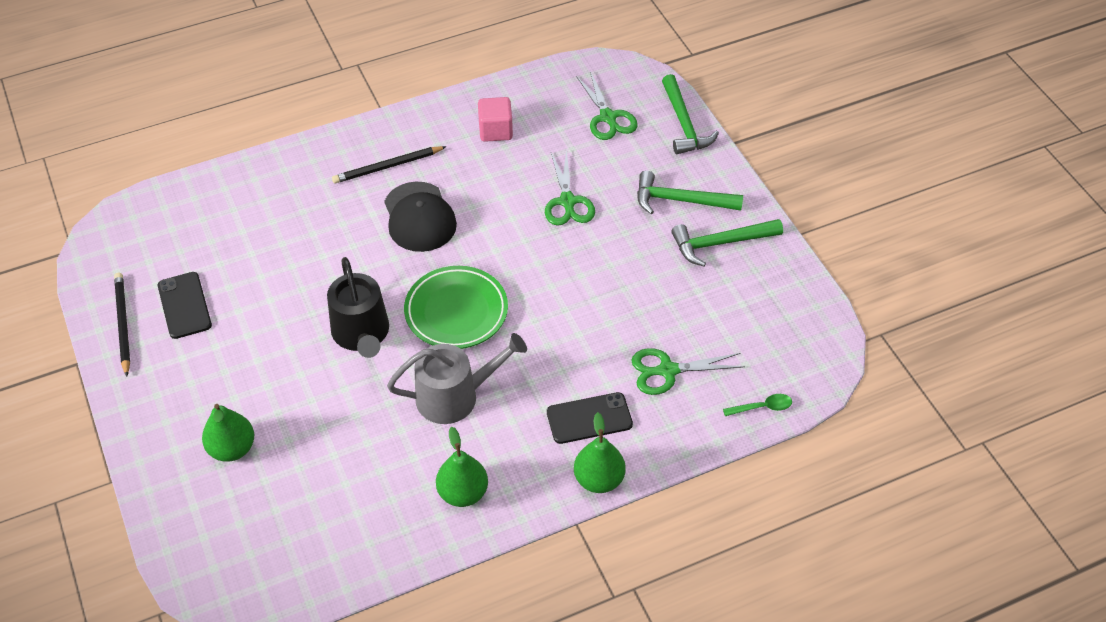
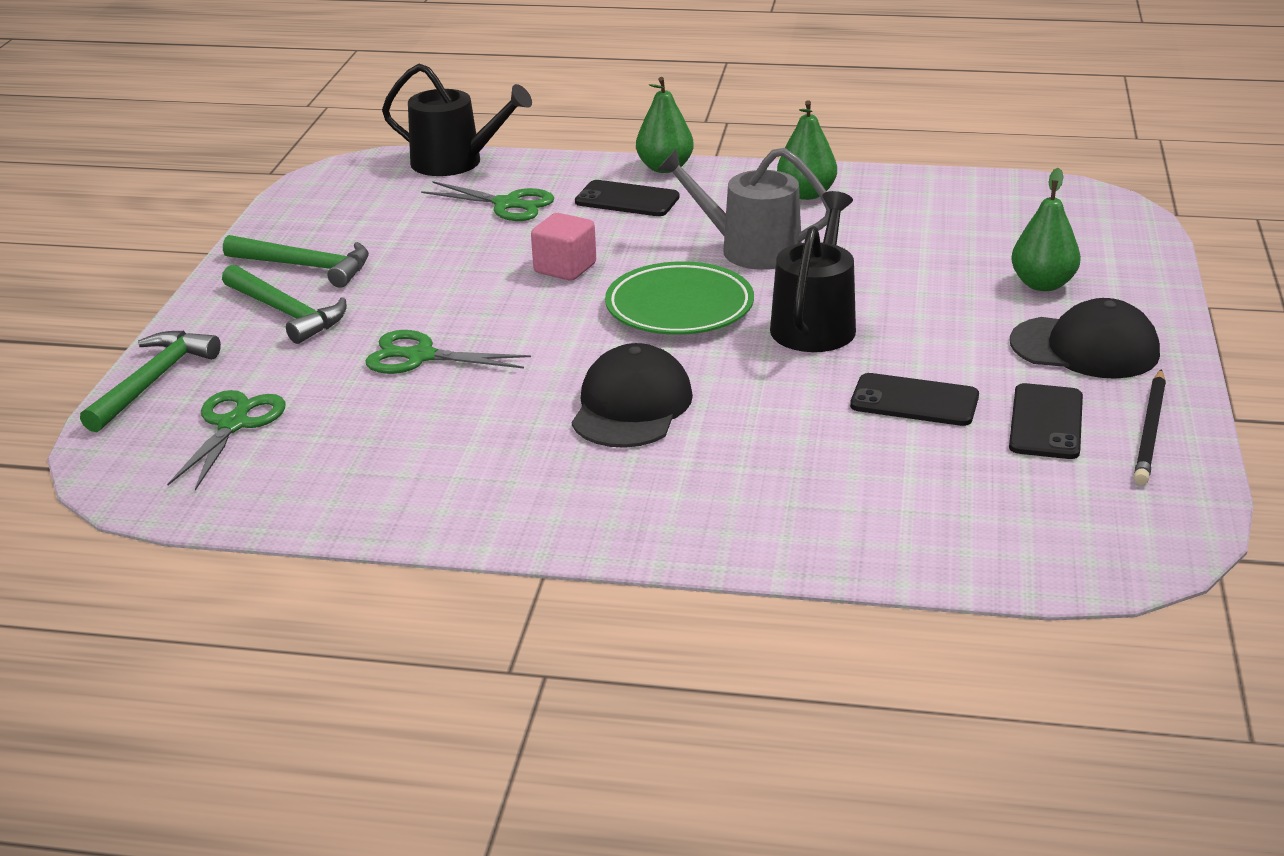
camera: 145 degrees left, 20 degrees down
(182, 386) = (1085, 348): none -> black cap
(266, 290) = (914, 401): none -> black phone
(387, 167) = (616, 480): black pencil -> none
(495, 131) = (406, 467): pink cube -> pink cube (565, 268)
(567, 202) = (420, 356): green scissors -> green scissors turned 105 degrees counterclockwise
(762, 407) = (455, 162): green spoon -> black watering can

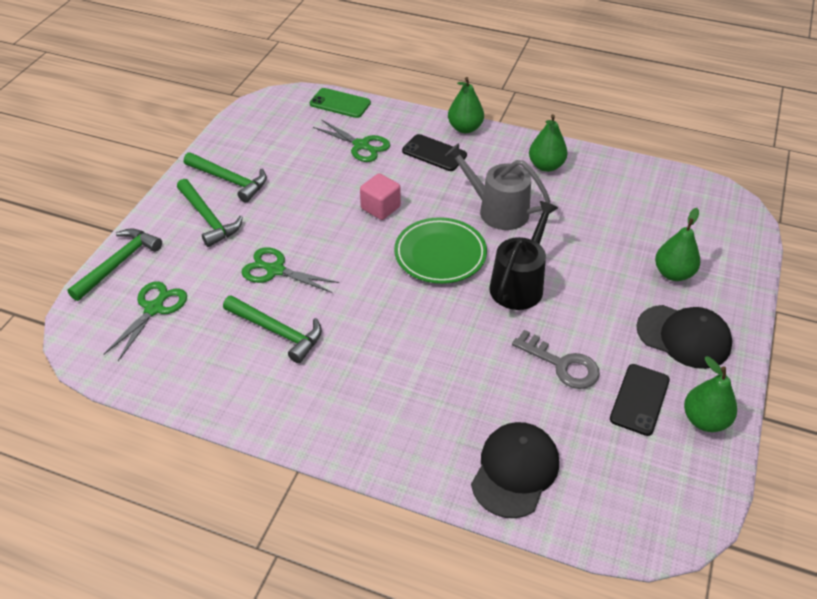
camera: 10 degrees right, 15 degrees up
(450, 424) = (277, 331): none -> green hammer
(455, 162) = (340, 103): black watering can -> green phone
(631, 406) = (387, 336): black cap -> black cap (515, 471)
(914, 401) = (562, 364): black phone -> grey key
(1150, 431) = (704, 420): black pencil -> green pear

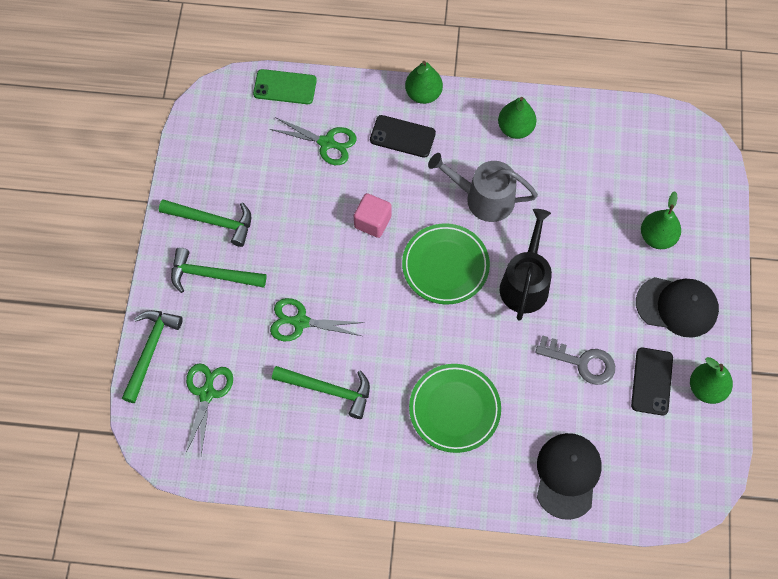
camera: 15 degrees left, 20 degrees up
(208, 218) = (212, 275): green hammer -> green hammer turned 150 degrees clockwise
(405, 378) = (454, 409): none -> green plate

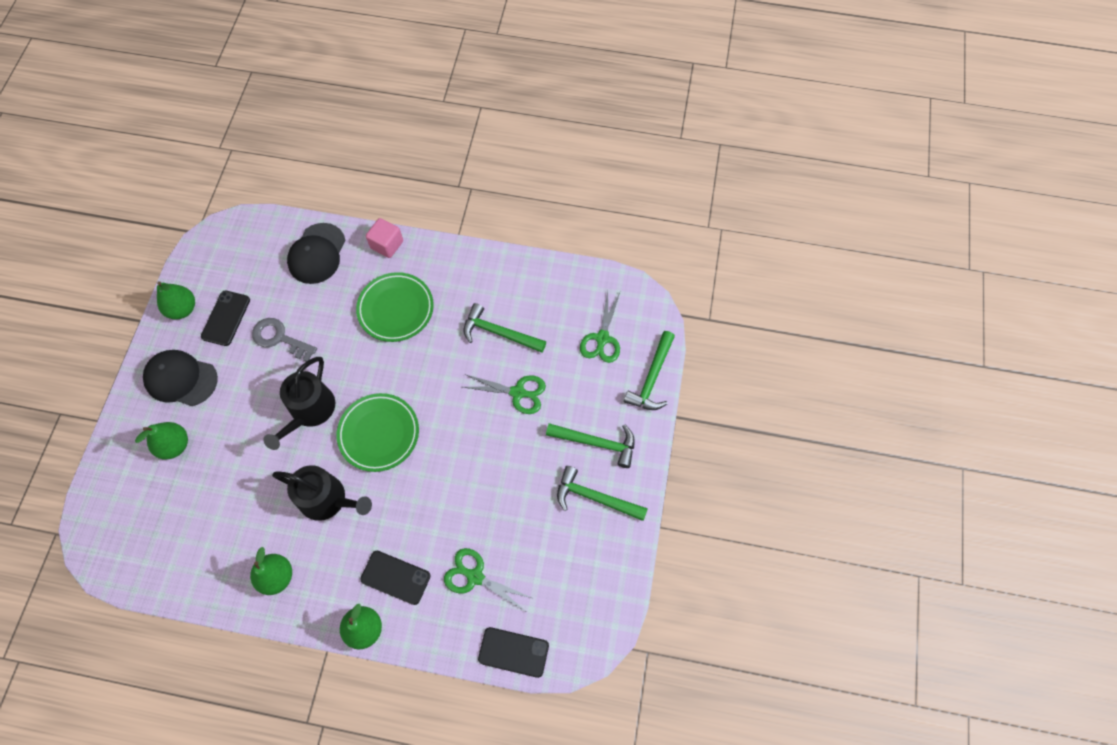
camera: 175 degrees left, 0 degrees up
(285, 87) = (513, 652): green phone -> black phone
(372, 222) = (440, 484): pink cube -> pink cube (387, 245)
(484, 198) = (328, 499): grey watering can -> black watering can

